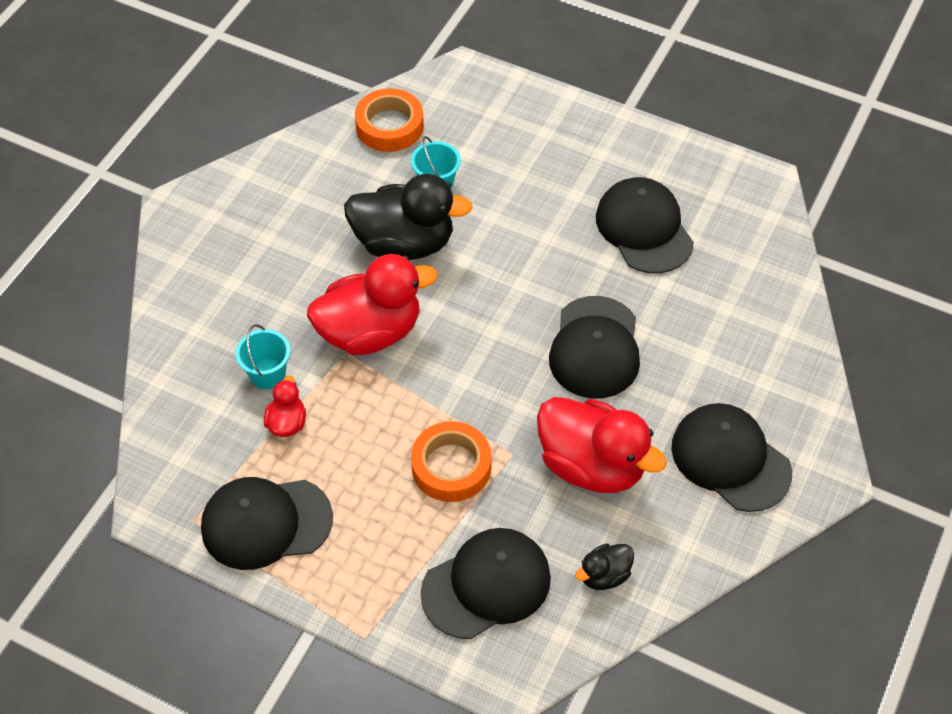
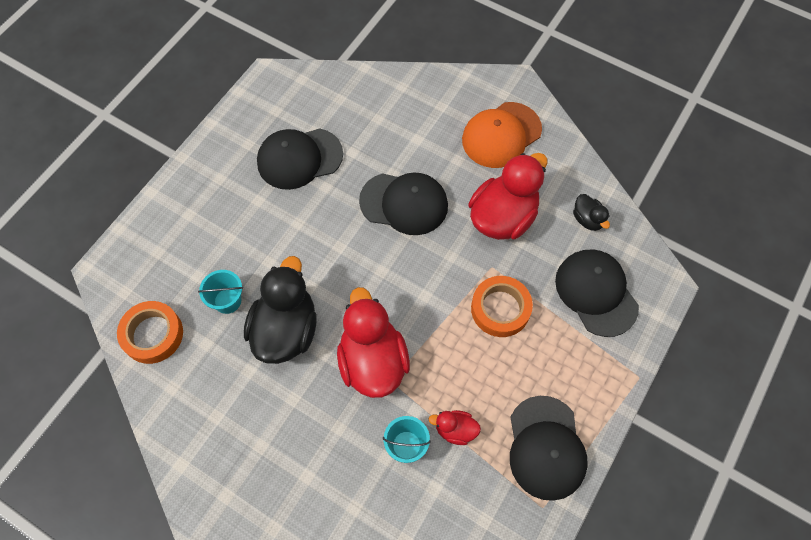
camera: 85 degrees left, 10 degrees up
(730, 459) = (501, 135): black cap -> orange cap

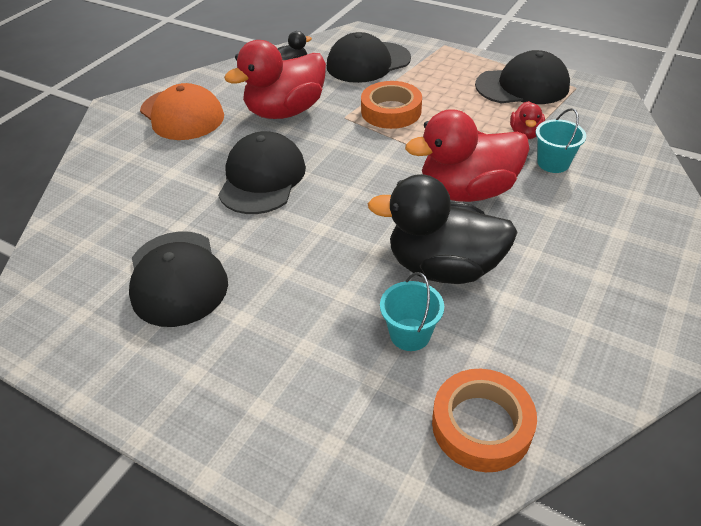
camera: 90 degrees left, 20 degrees down
(503, 217) = (285, 111): red duck -> red duck turned 75 degrees counterclockwise

